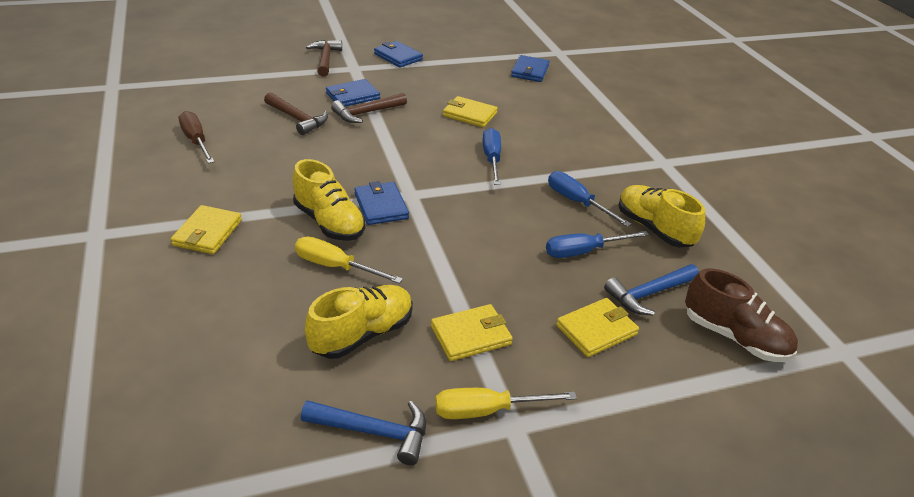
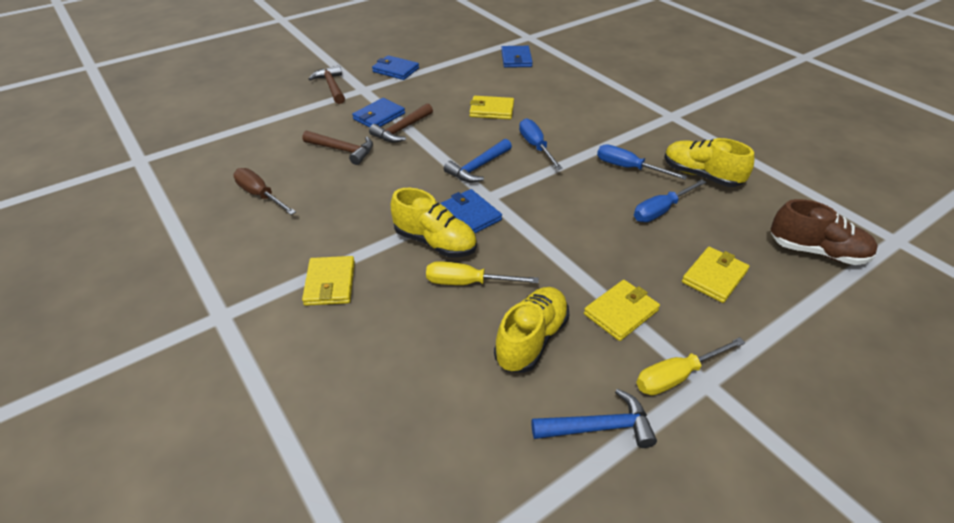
camera: 15 degrees left, 5 degrees up
(649, 294) = (733, 233): blue hammer -> blue hammer (478, 167)

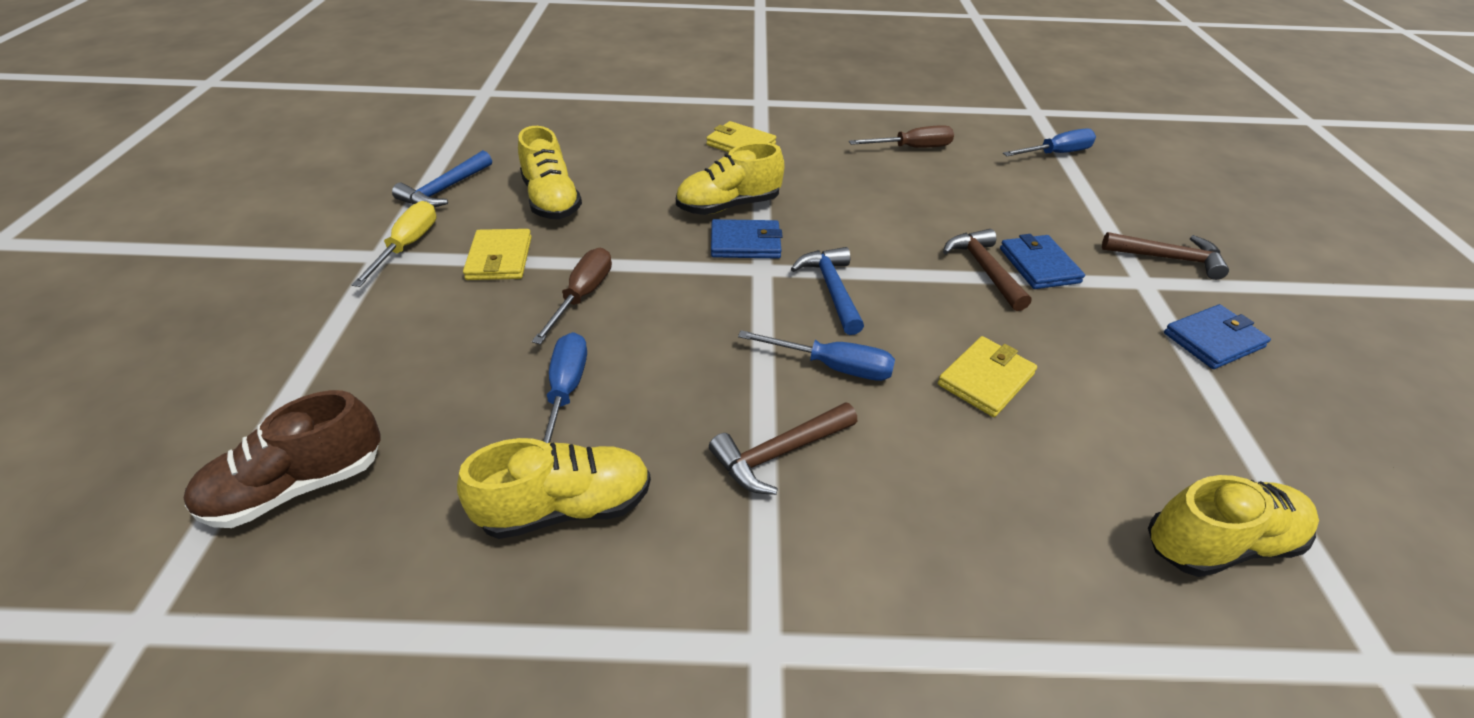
camera: 125 degrees right, 0 degrees up
(343, 150) = (964, 212): brown hammer -> brown hammer (779, 453)
(468, 283) = (653, 200): yellow screwdriver -> none
(516, 59) = (1218, 543): blue wallet -> yellow shoe
(599, 249) = (582, 296): none -> brown screwdriver
(628, 168) = (681, 430): blue screwdriver -> blue screwdriver (1056, 154)
(714, 277) = (429, 350): yellow wallet -> none

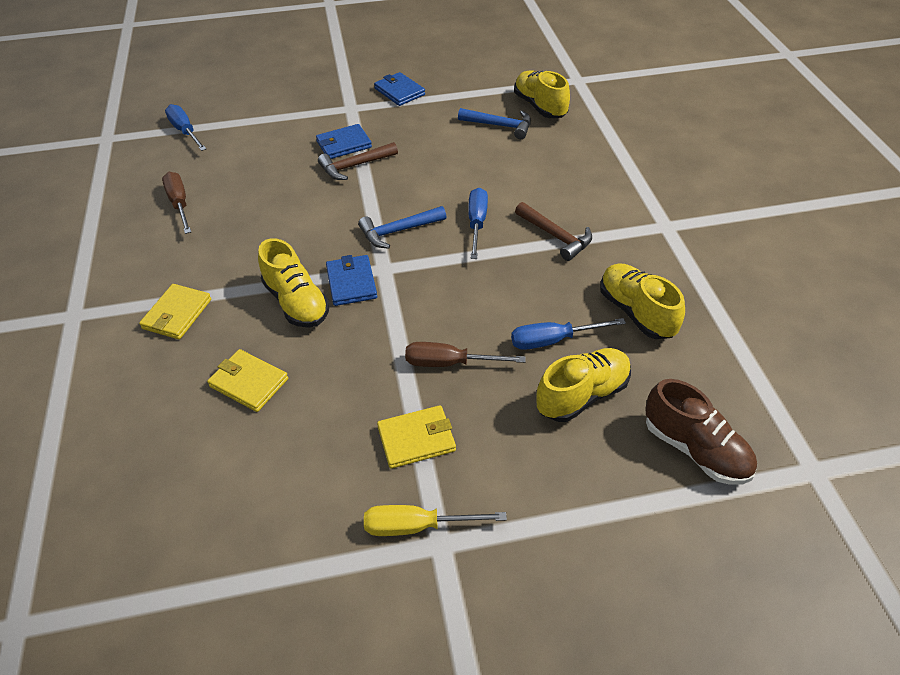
camera: 100 degrees left, 5 degrees up
(445, 190) = (303, 544): blue hammer -> blue hammer (500, 126)
(551, 200) = (309, 434): yellow shoe -> yellow shoe (582, 395)
(986, 379) = (463, 166): yellow wallet -> yellow wallet (249, 382)
(1168, 258) = (323, 97): brown hammer -> none

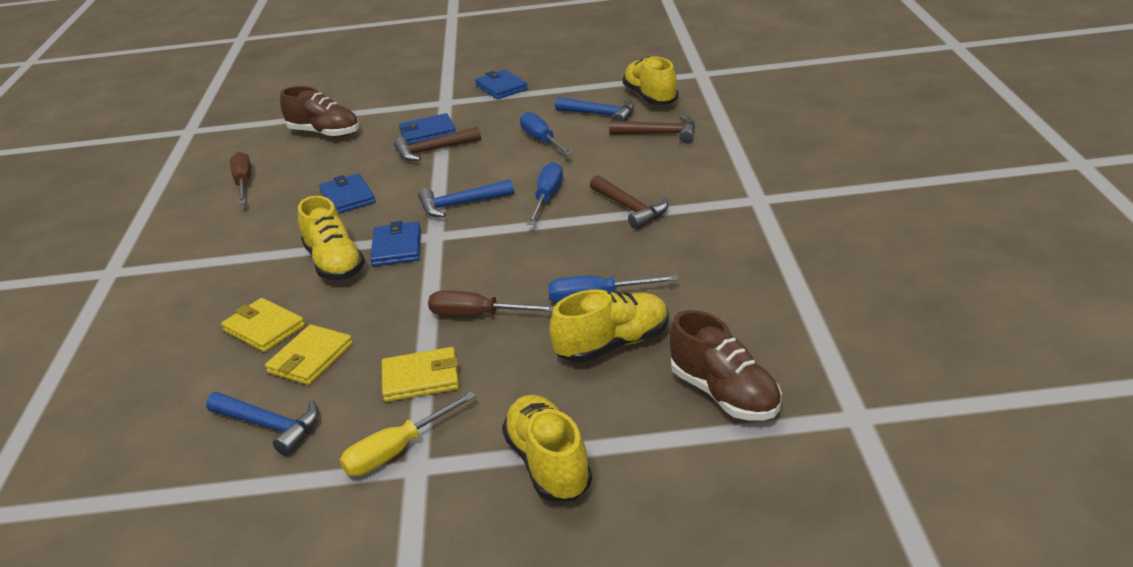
camera: 10 degrees right, 15 degrees down
(177, 314) = (211, 272): yellow wallet -> yellow wallet (310, 358)
(185, 131) = (269, 124): blue screwdriver -> blue screwdriver (542, 140)
(244, 144) = (324, 133): none -> brown shoe
(286, 501) = (270, 426): none -> blue hammer
(287, 222) = (347, 197): none -> blue wallet
(417, 526) = (397, 451): yellow screwdriver -> yellow screwdriver turned 45 degrees counterclockwise
(559, 150) = (659, 134): none -> brown hammer
(636, 312) = (698, 274): yellow shoe -> yellow shoe (548, 464)

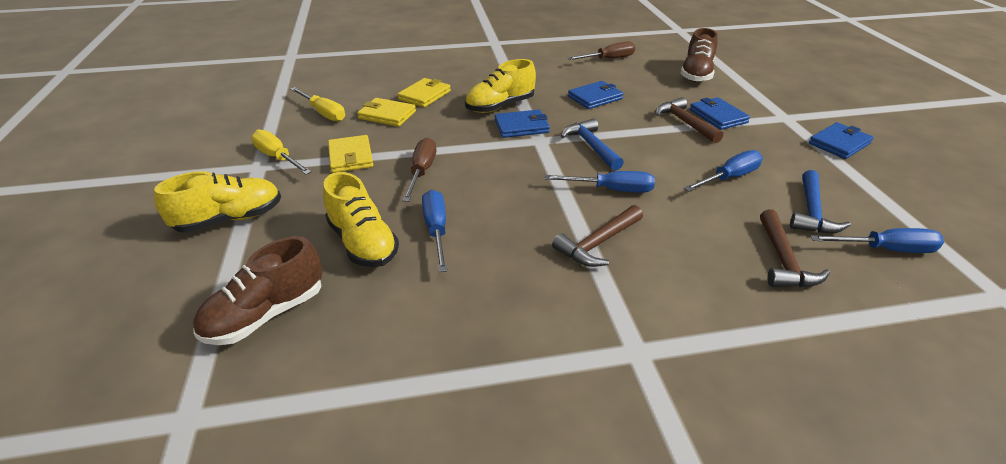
camera: 80 degrees right, 5 degrees up
(270, 426) = (323, 113): blue hammer -> yellow screwdriver
(650, 97) = (885, 249): yellow shoe -> blue screwdriver

